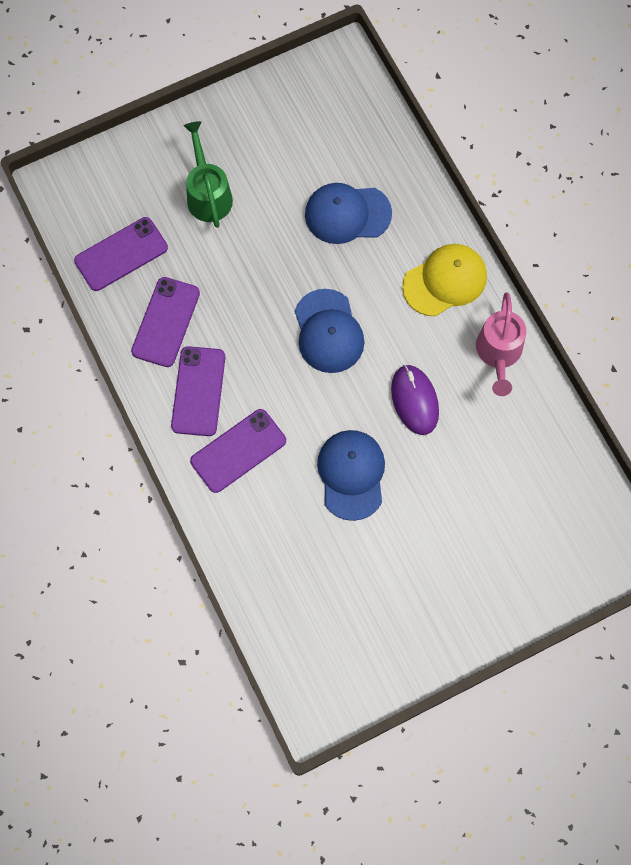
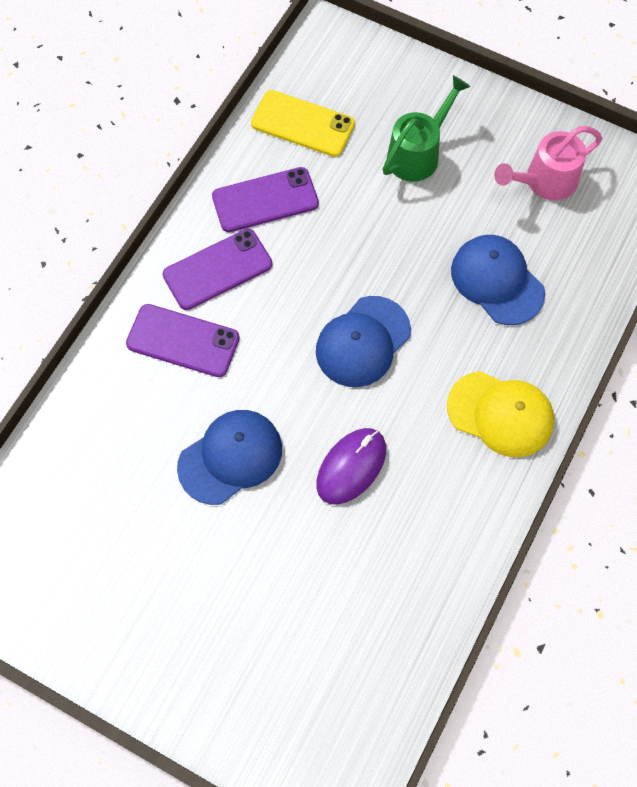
camera: 55 degrees right, 5 degrees down
(121, 254) = (302, 124): purple phone -> yellow phone
(498, 354) = (463, 516): pink watering can -> pink watering can (544, 182)

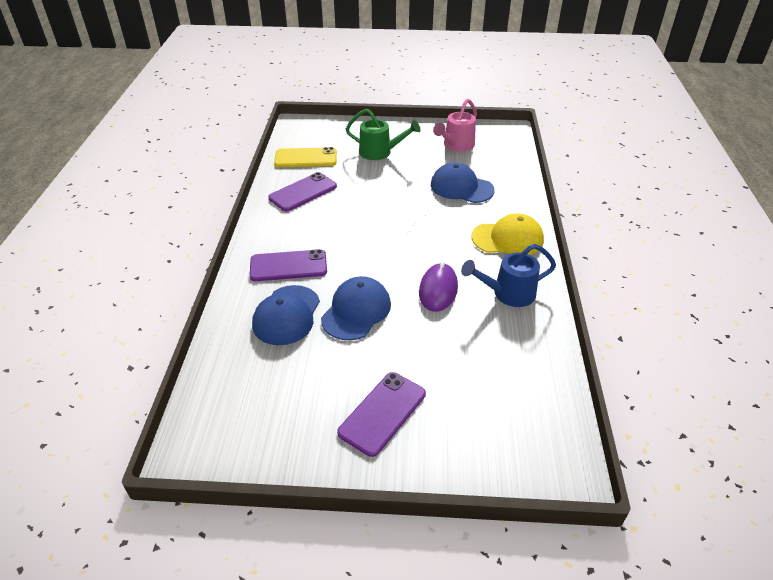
camera: 25 degrees left, 25 degrees down
(217, 269) = (291, 228): purple phone -> purple phone (382, 413)
(363, 342) = (404, 233): blue cap -> blue cap (286, 315)
(418, 153) = (380, 152): green watering can -> green watering can turned 90 degrees clockwise
(438, 513) = (507, 293): none -> blue watering can

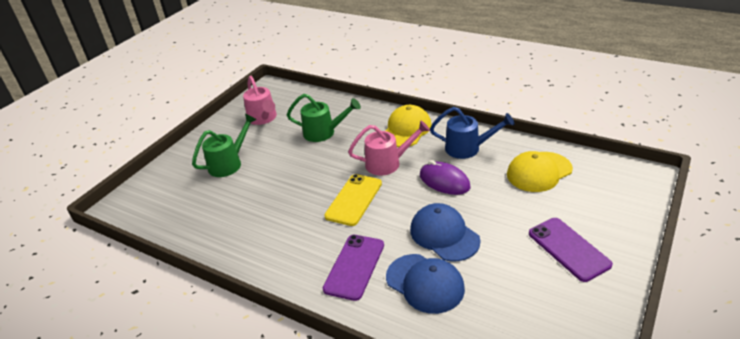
camera: 60 degrees left, 5 degrees down
(303, 192) = (245, 230): purple phone -> none
(306, 158) = (187, 215): yellow phone -> yellow phone (354, 200)
(442, 243) = (388, 163): none -> pink watering can
(461, 187) = (324, 133): blue cap -> green watering can
(504, 363) = (539, 172): none -> yellow cap
(507, 293) = (468, 148): blue watering can -> blue watering can turned 90 degrees counterclockwise

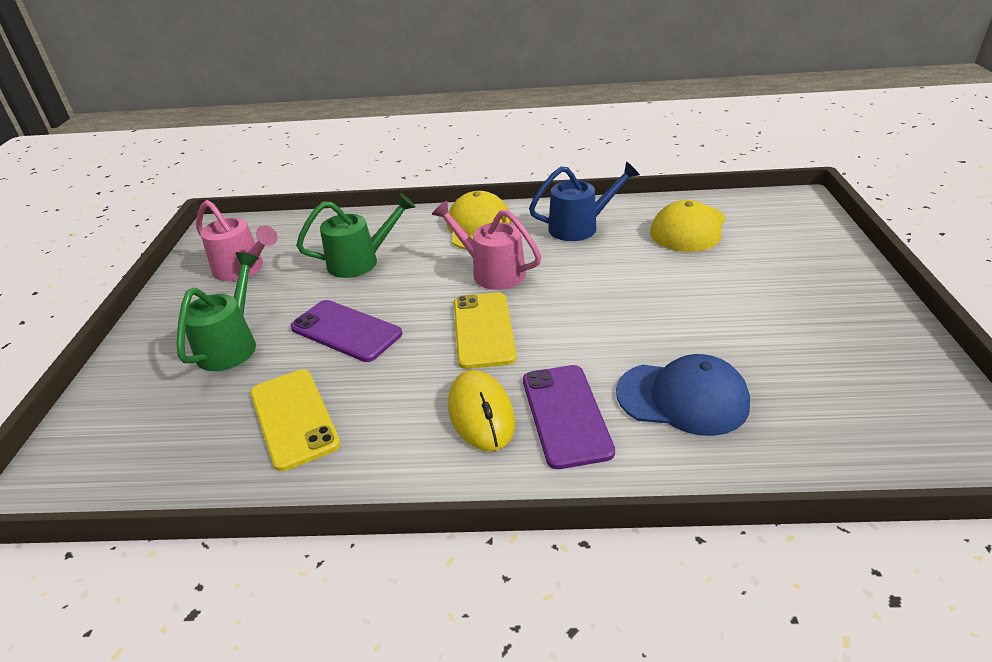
camera: 30 degrees left, 0 degrees up
(229, 215) = (294, 418): none -> yellow phone
(313, 249) = (481, 414): none -> yellow mouse
(388, 163) = (491, 272): pink watering can -> pink watering can turned 105 degrees counterclockwise
(444, 181) = (587, 271): purple mouse -> none
(444, 235) = (648, 331): blue cap -> none
(568, 249) = (805, 296): purple phone -> purple phone (346, 331)

